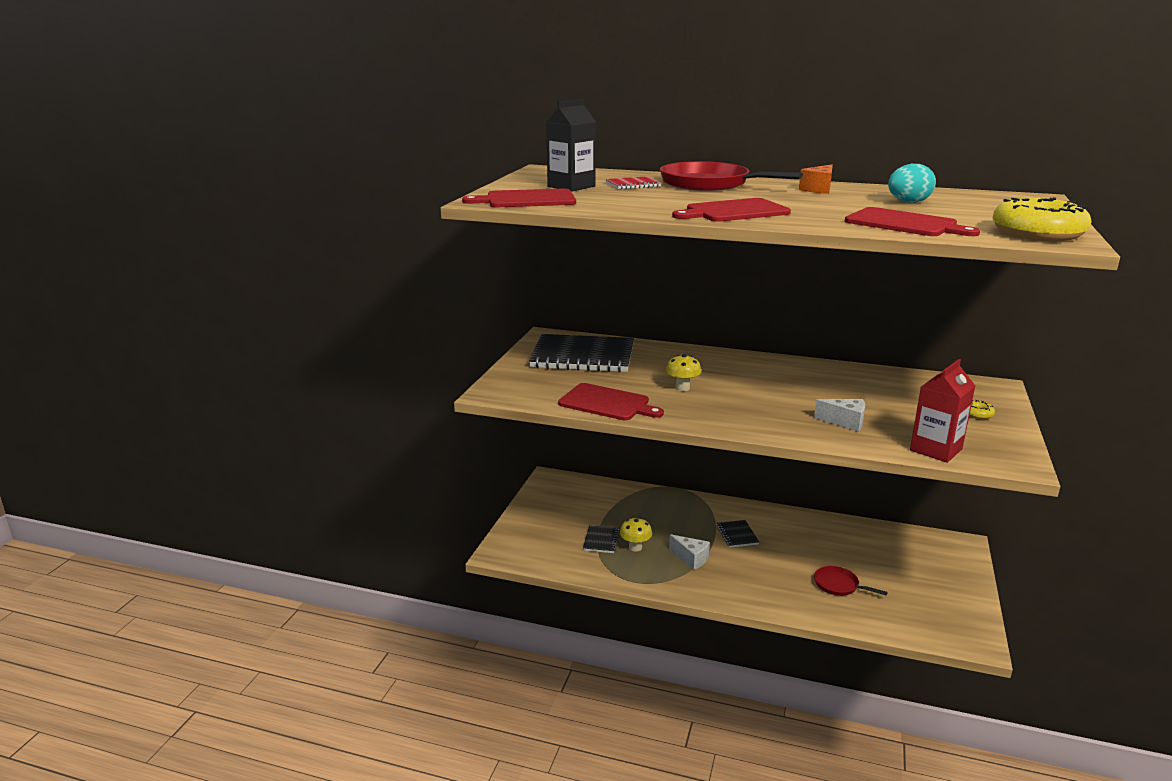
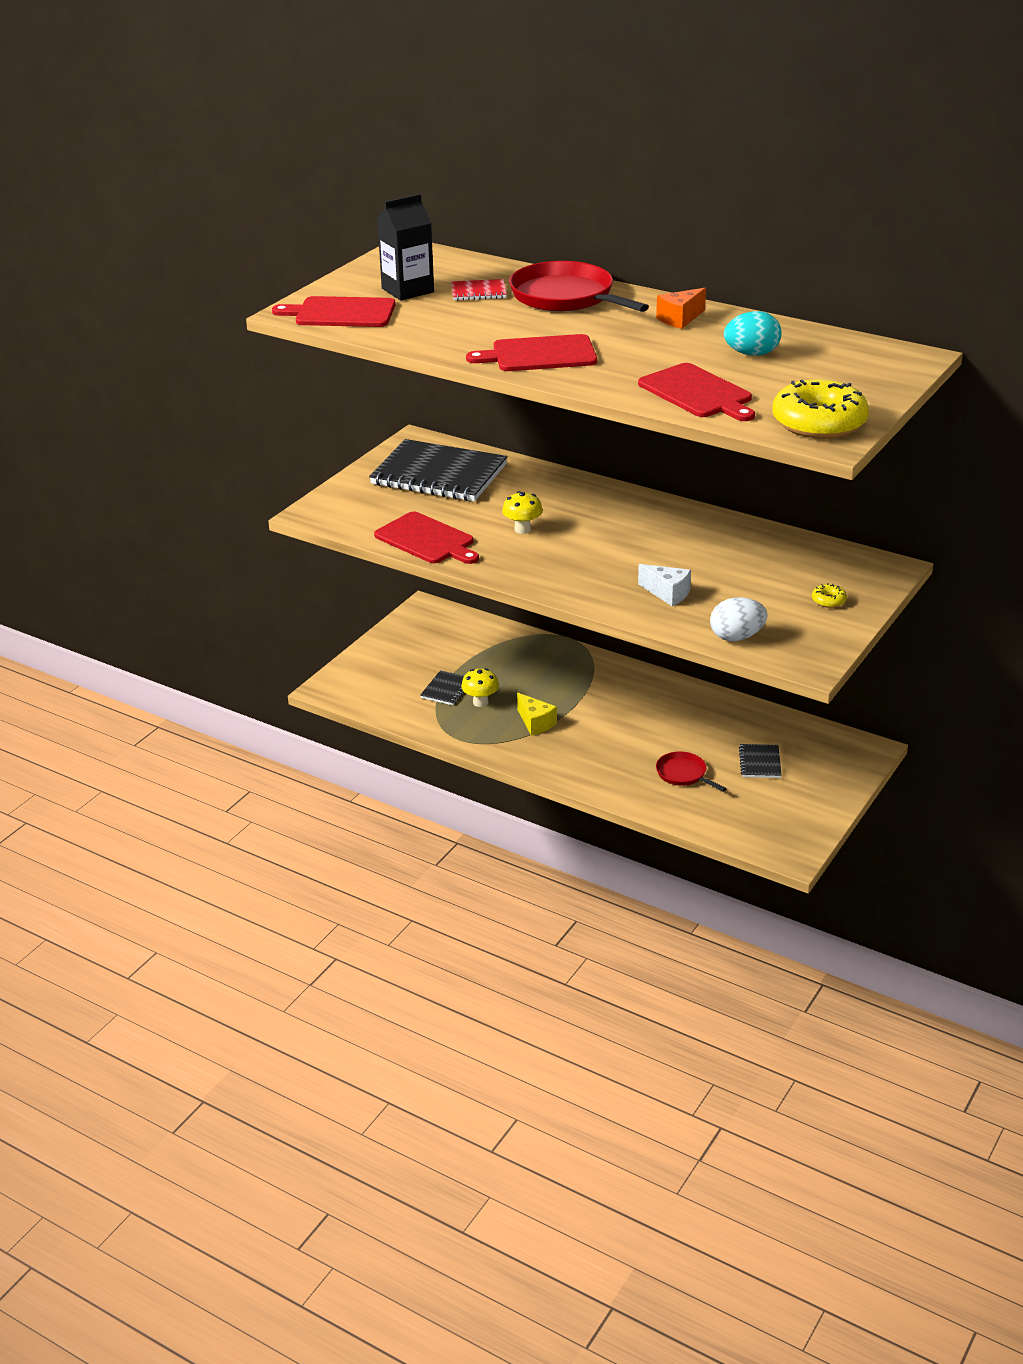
camera: 15 degrees right, 10 degrees up
(691, 559) = (535, 723): white cheese -> yellow cheese
(737, 535) = (605, 703): black notebook -> black notebook (760, 762)
(936, 450) = (736, 637): red carton -> white egg

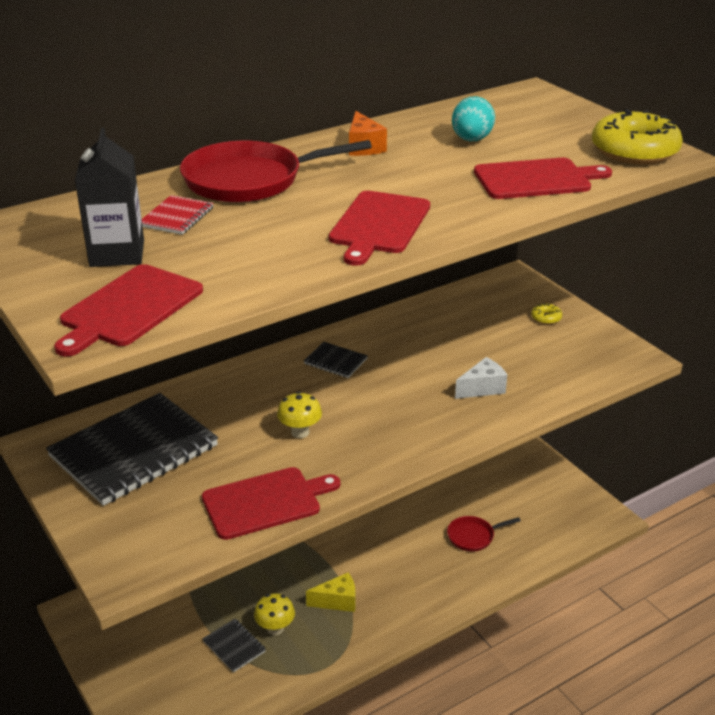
camera: 65 degrees left, 0 degrees up
(736, 637) = (576, 377): white egg -> none
(760, 762) = (483, 488): black notebook -> black notebook (335, 361)

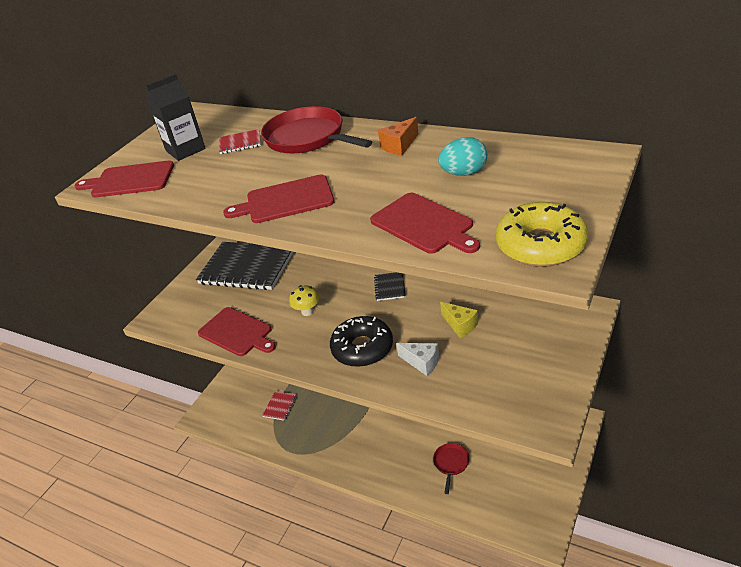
camera: 65 degrees right, 5 degrees up
(234, 646) = (280, 406): black notebook -> red notebook
(275, 628) = (304, 415): yellow mushroom -> none
(337, 601) = (342, 429): yellow cheese -> yellow cheese (460, 325)
(416, 416) = (362, 348): none -> black donut
(473, 536) = (451, 463): red pan -> red pan turned 60 degrees clockwise
(546, 318) = (549, 352): yellow donut -> none

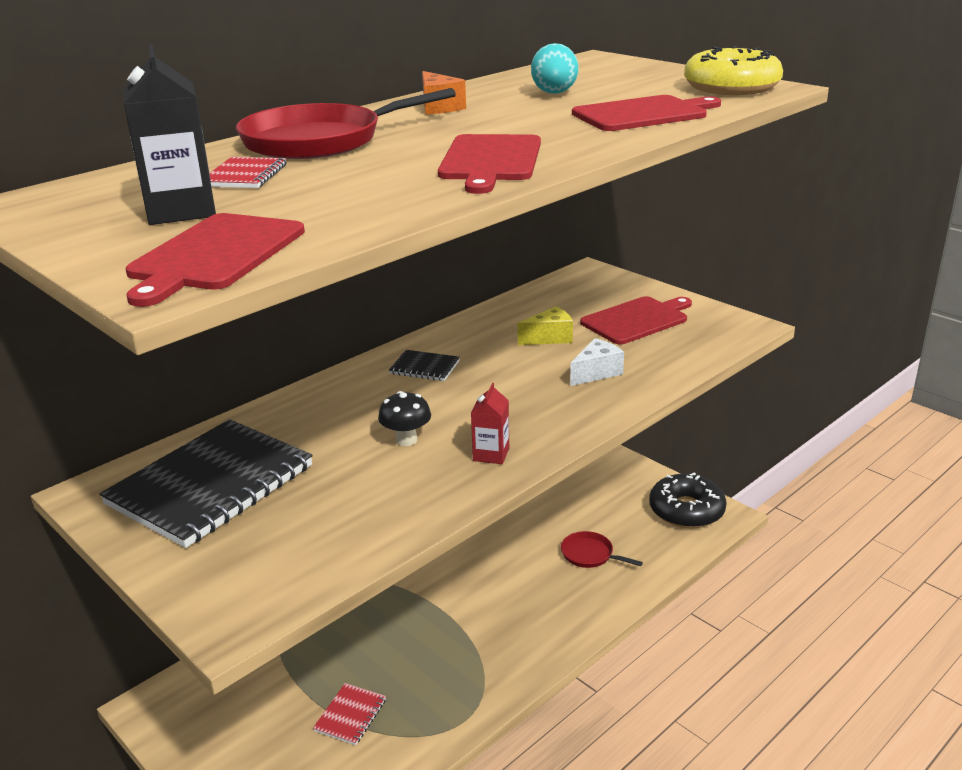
camera: 75 degrees left, 10 degrees down
(237, 332) = (387, 516): red cutting board -> red cutting board (636, 320)
(280, 406) = (350, 715): red notebook -> red notebook turned 75 degrees clockwise
(304, 348) = (491, 454): none -> red carton
(307, 311) = (406, 440): yellow mushroom -> black mushroom
(362, 348) = (533, 408): black donut -> black donut (686, 510)

